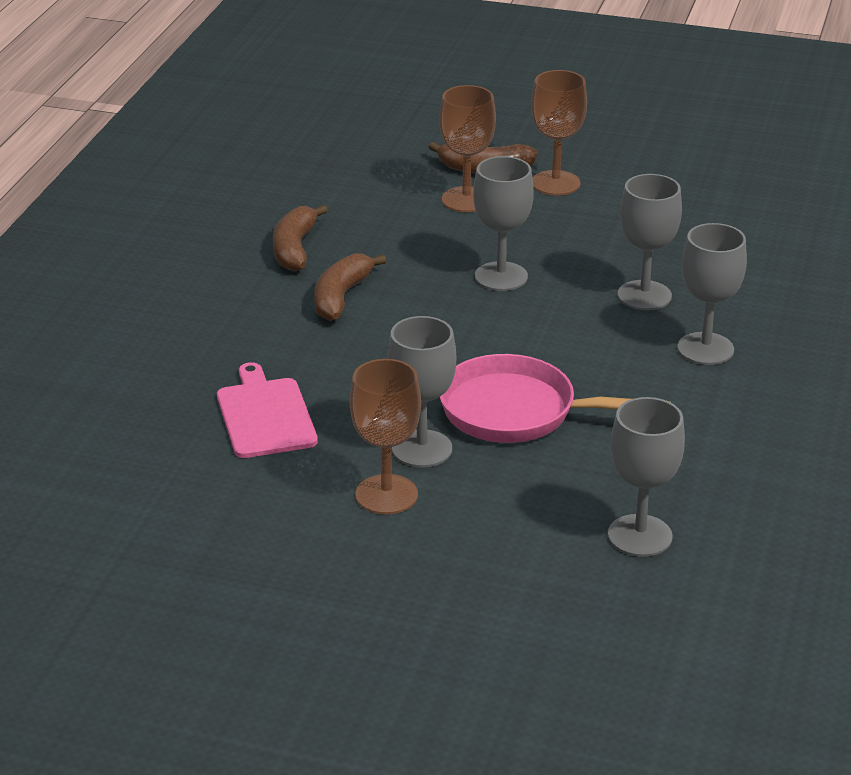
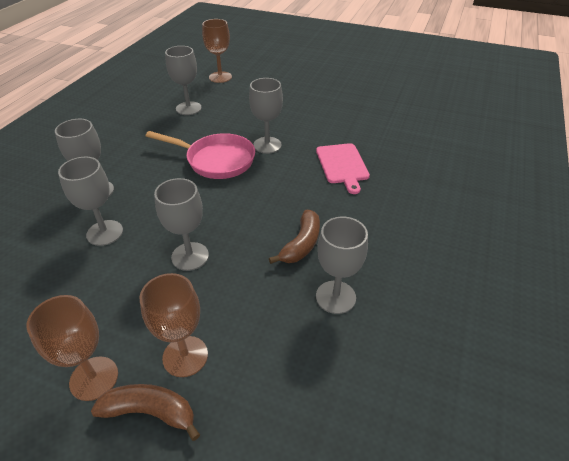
camera: 175 degrees left, 10 degrees up
(294, 249) = (335, 297): brown banana -> grey goblet
(386, 495) = (286, 127): brown goblet -> brown goblet (220, 77)

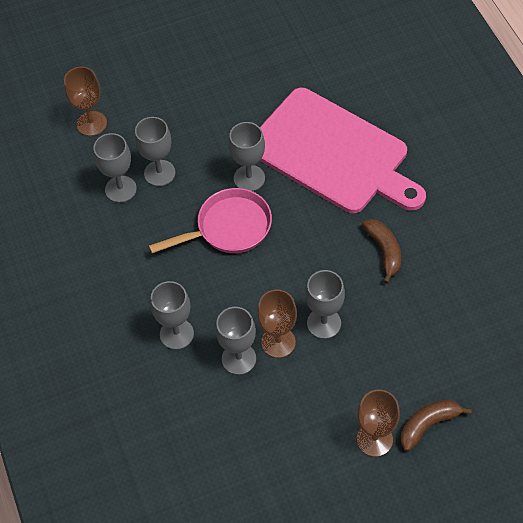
camera: 40 degrees left, 15 degrees up
(185, 356) = (407, 383): brown goblet -> brown goblet (278, 342)
(335, 297) = (447, 272): grey goblet -> grey goblet (159, 173)
(342, 165) = (333, 153): pink cutting board -> pink cutting board, size x2.24

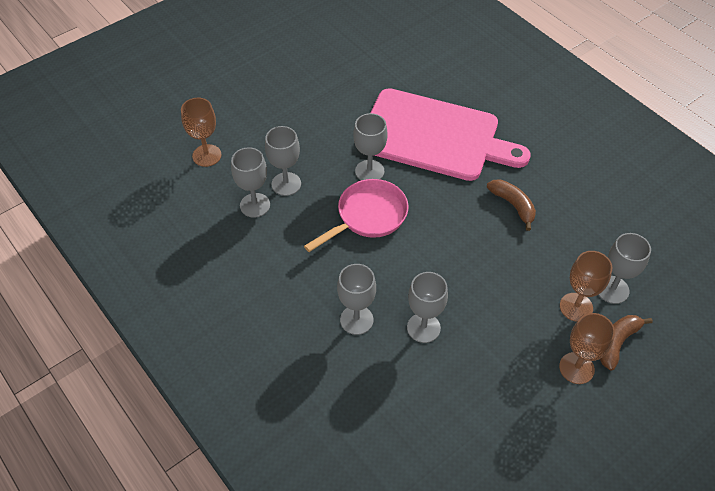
camera: 20 degrees left, 5 degrees down
(278, 342) = (453, 304): brown goblet -> brown goblet (576, 307)
(324, 323) = (487, 278): grey goblet -> grey goblet (612, 289)

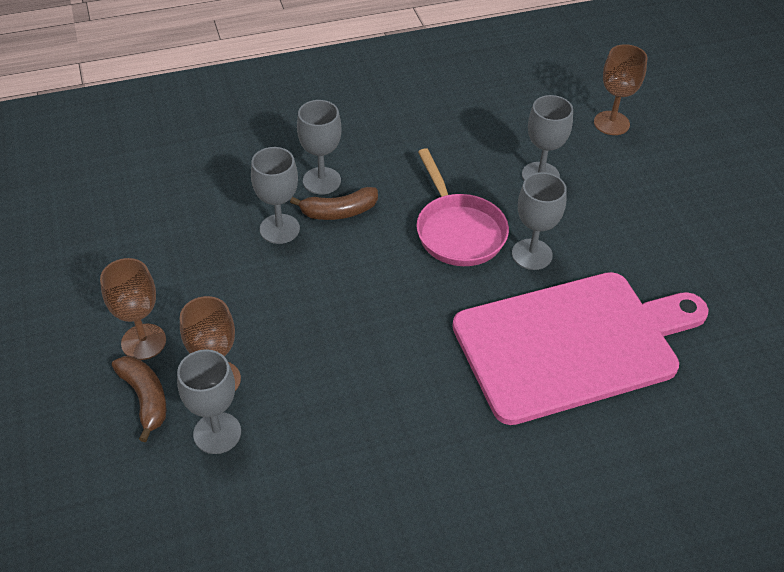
camera: 110 degrees right, 5 degrees down
(255, 205) = (518, 144): grey goblet -> none
(434, 136) = (573, 344): pink cutting board -> pink cutting board turned 150 degrees counterclockwise
(513, 205) = (408, 383): brown banana -> brown banana (339, 212)

